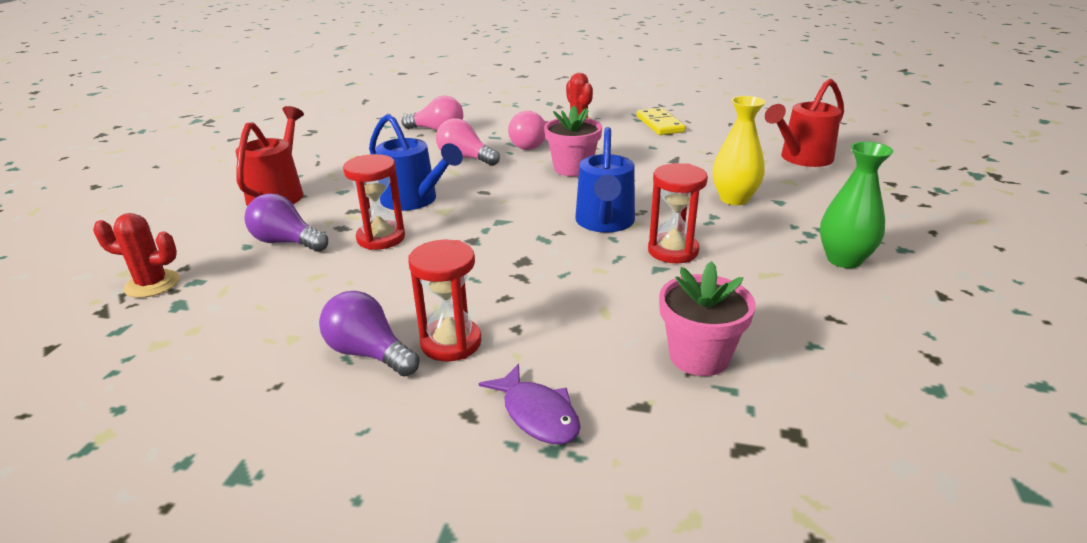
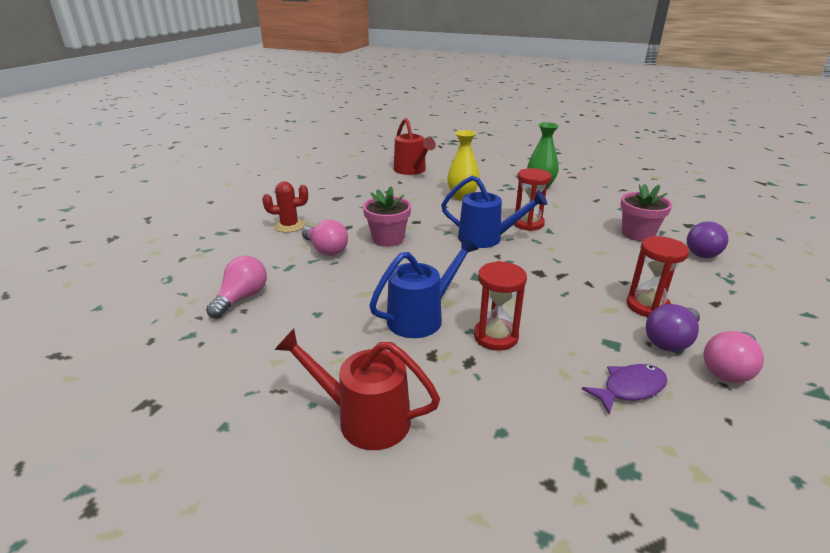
camera: 80 degrees left, 0 degrees up
(152, 284) = (589, 508): red cactus -> none
(287, 242) = (496, 399): purple light bulb -> purple light bulb (703, 251)
(465, 158) = (335, 285): pink light bulb -> pink light bulb (728, 369)
(537, 414) = (705, 282): purple fish -> purple fish (629, 388)
(660, 124) = (320, 197): yellow domino -> none

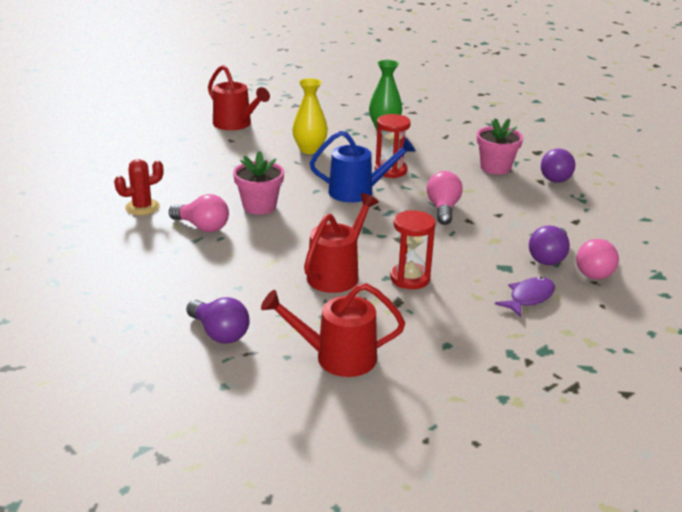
camera: 20 degrees left, 0 degrees up
(242, 298) = (152, 286): pink light bulb -> pink light bulb (443, 209)
(265, 360) = (219, 333): none -> purple light bulb
(421, 317) = (337, 273): blue watering can -> red watering can
(647, 306) = (523, 232): red hourglass -> none

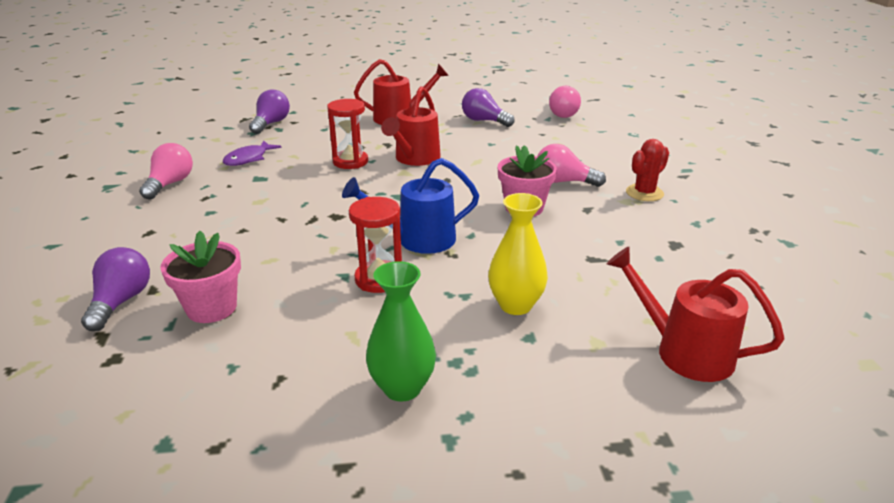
camera: 170 degrees right, 0 degrees up
(443, 209) = (309, 229): pink light bulb -> pink light bulb (561, 113)
(548, 257) = (209, 191): purple light bulb -> purple light bulb (271, 124)

